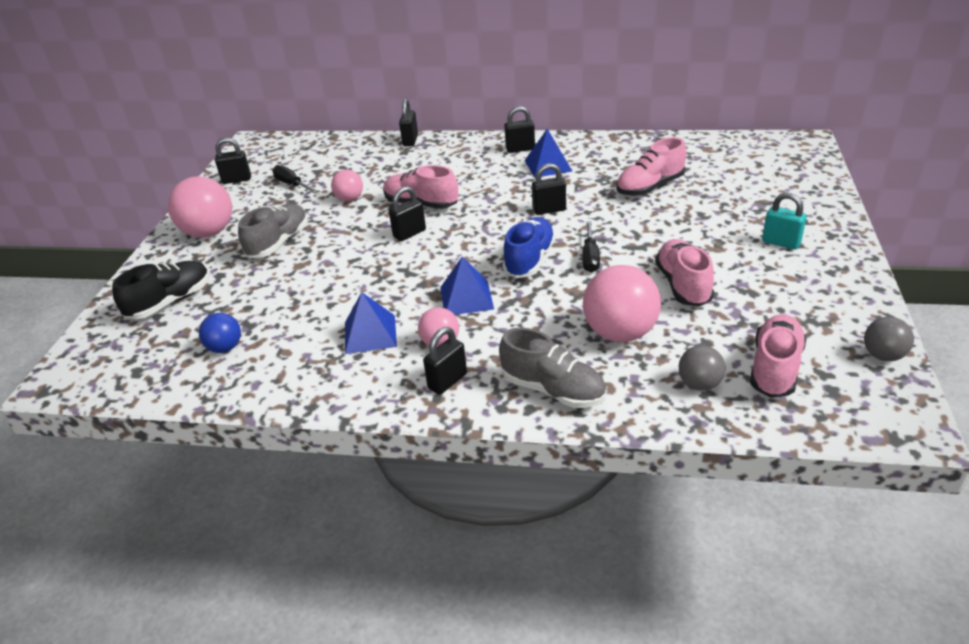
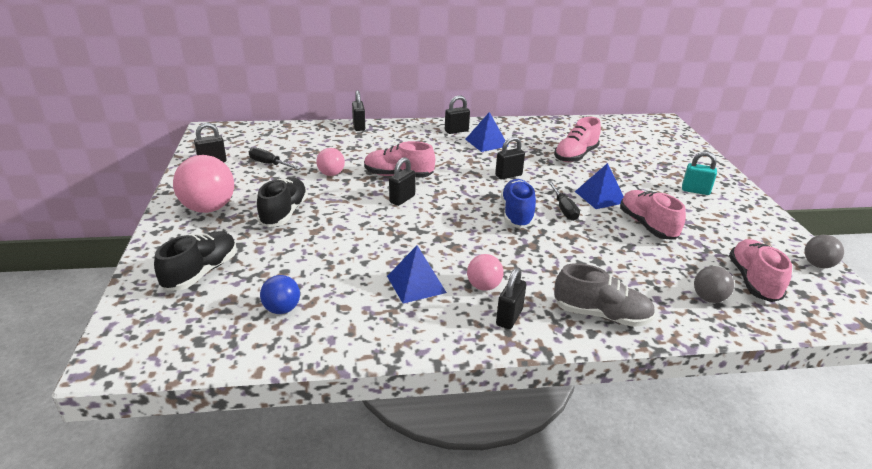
camera: 20 degrees left, 5 degrees down
(278, 243) = (284, 213): grey shoe -> black shoe
(466, 298) = (483, 247): blue pyramid -> blue pyramid (600, 197)
(620, 333) = (624, 265): pink ball -> none

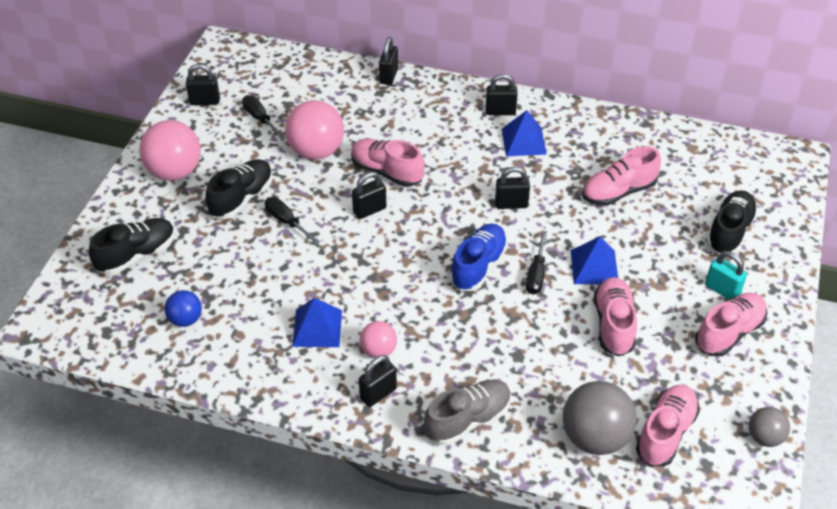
camera: 25 degrees right, 15 degrees up
(331, 174) = (316, 151): pink ball -> pink ball, size x1.83
(336, 220) = (287, 222): none -> black screwdriver
(601, 315) = (468, 420): grey shoe -> grey shoe turned 75 degrees counterclockwise
(666, 161) = (729, 232): none -> black shoe
(708, 298) = (595, 437): grey ball -> grey ball, size x1.83
(725, 212) = (729, 333): none -> pink shoe

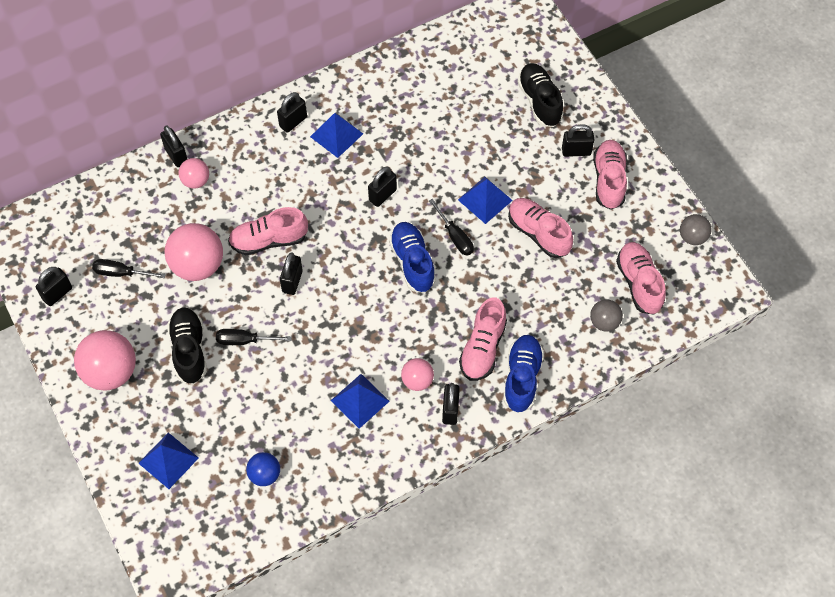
camera: 45 degrees left, 15 degrees up
(137, 255) = (168, 460): black shoe -> blue pyramid
(382, 100) = (196, 181): none -> pink ball
(468, 420) = (522, 378): grey shoe -> blue shoe
(595, 437) = (604, 322): grey ball -> grey ball, size x0.55
(618, 192) = (441, 126): pink shoe -> pink shoe (482, 348)
(722, 290) = (576, 151): turquoise padlock -> black padlock

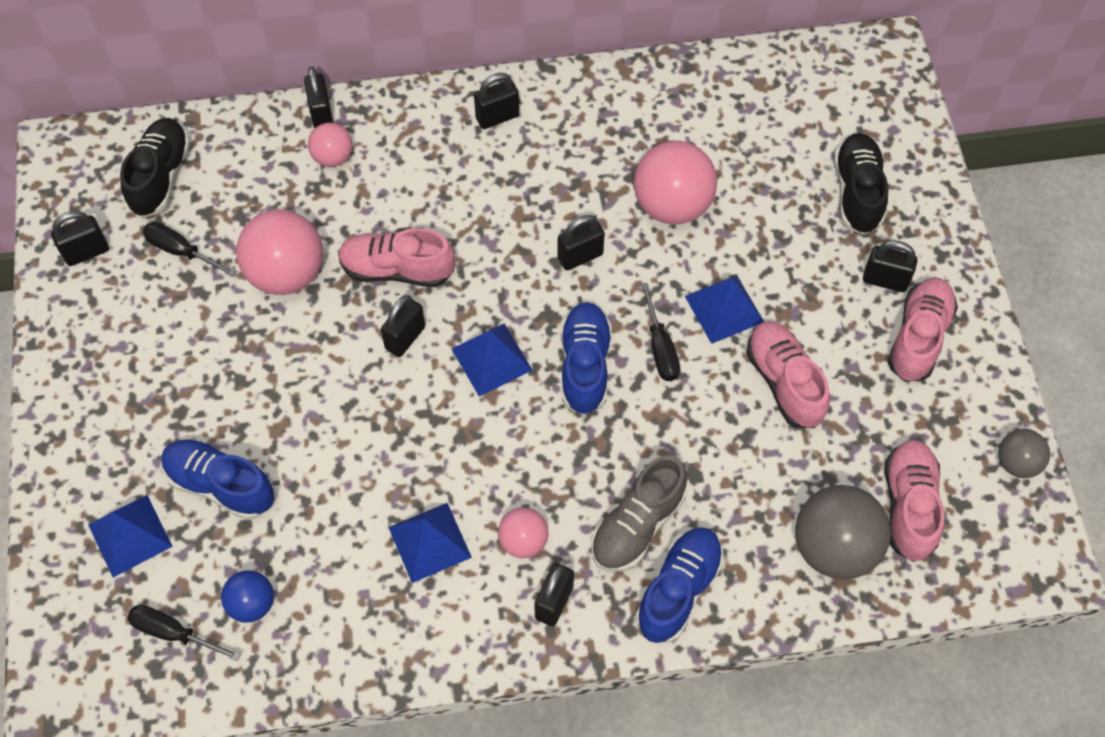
camera: 20 degrees right, 0 degrees up
(111, 372) = (108, 383): pink ball -> pink ball (672, 205)
(189, 350) = (225, 388): black shoe -> black shoe (161, 177)
(213, 410) = (221, 485): none -> blue shoe
(245, 340) = (306, 400): black screwdriver -> black screwdriver (174, 633)
(336, 135) = (549, 153): blue pyramid -> blue pyramid (492, 359)
(482, 348) = (637, 525): pink shoe -> grey shoe
(604, 322) = (834, 547): grey ball -> grey ball, size x1.83

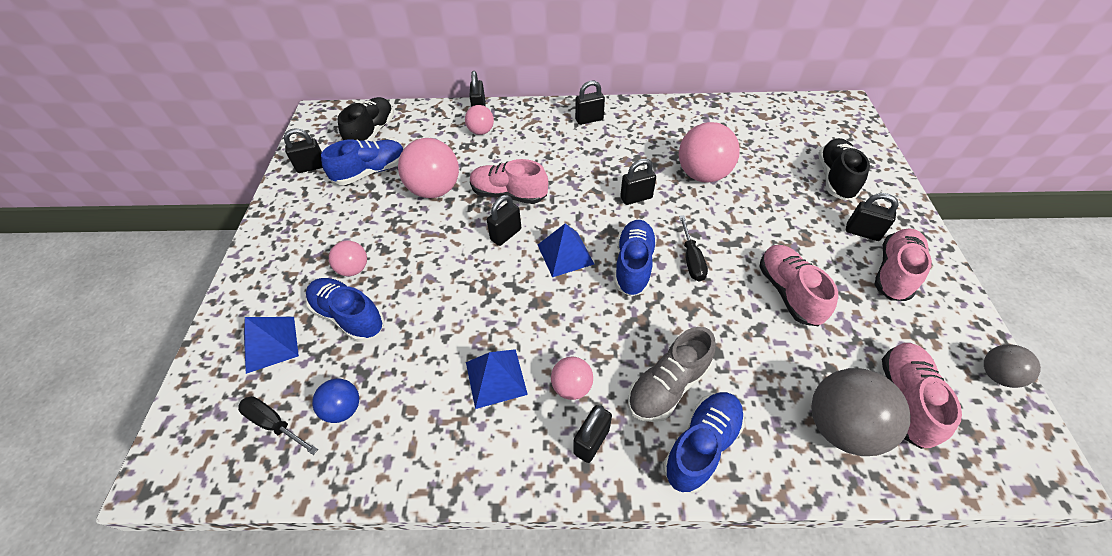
camera: 10 degrees right, 10 degrees down
(181, 251) = (371, 172): black screwdriver -> blue shoe
(206, 416) = (354, 269): none -> pink ball
(724, 309) = (740, 239): blue pyramid -> none

